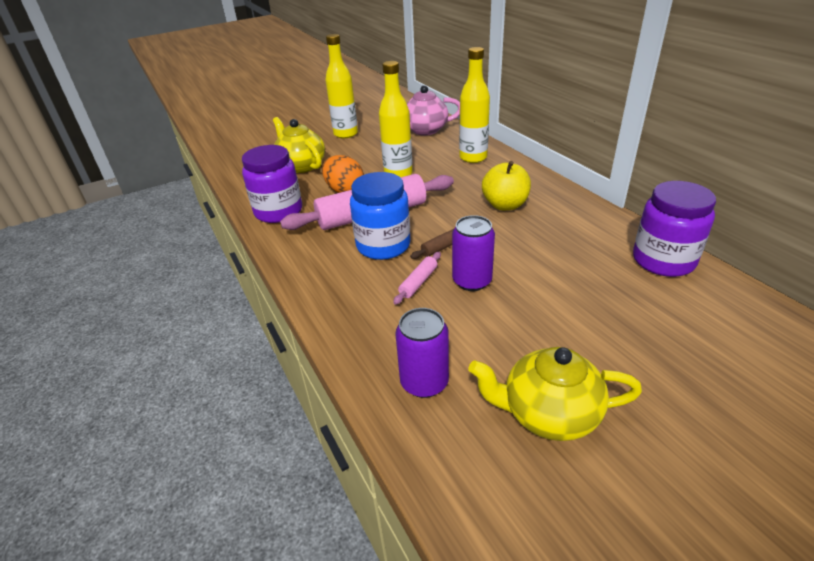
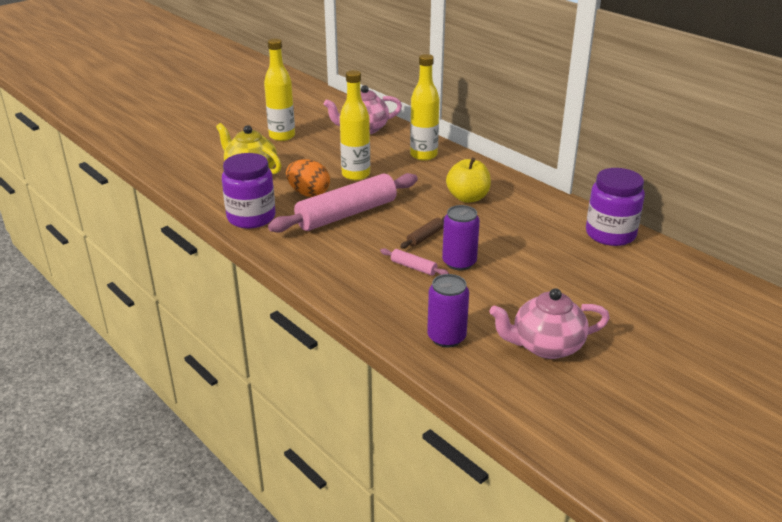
camera: 15 degrees left, 5 degrees down
(383, 245) = (369, 240): blue jar -> none
(418, 282) = (413, 267): pink rolling pin -> pink rolling pin turned 75 degrees counterclockwise
(548, 414) = (546, 346): yellow teapot -> pink teapot

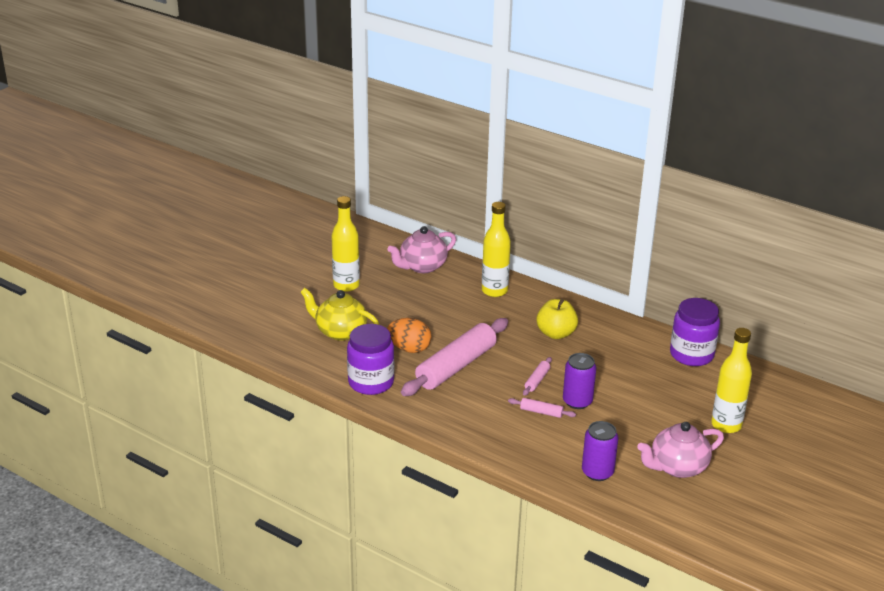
camera: 15 degrees left, 0 degrees up
(356, 175) = (442, 322): yellow bottle -> yellow bottle (726, 425)
(425, 237) = (537, 380): brown rolling pin -> pink rolling pin

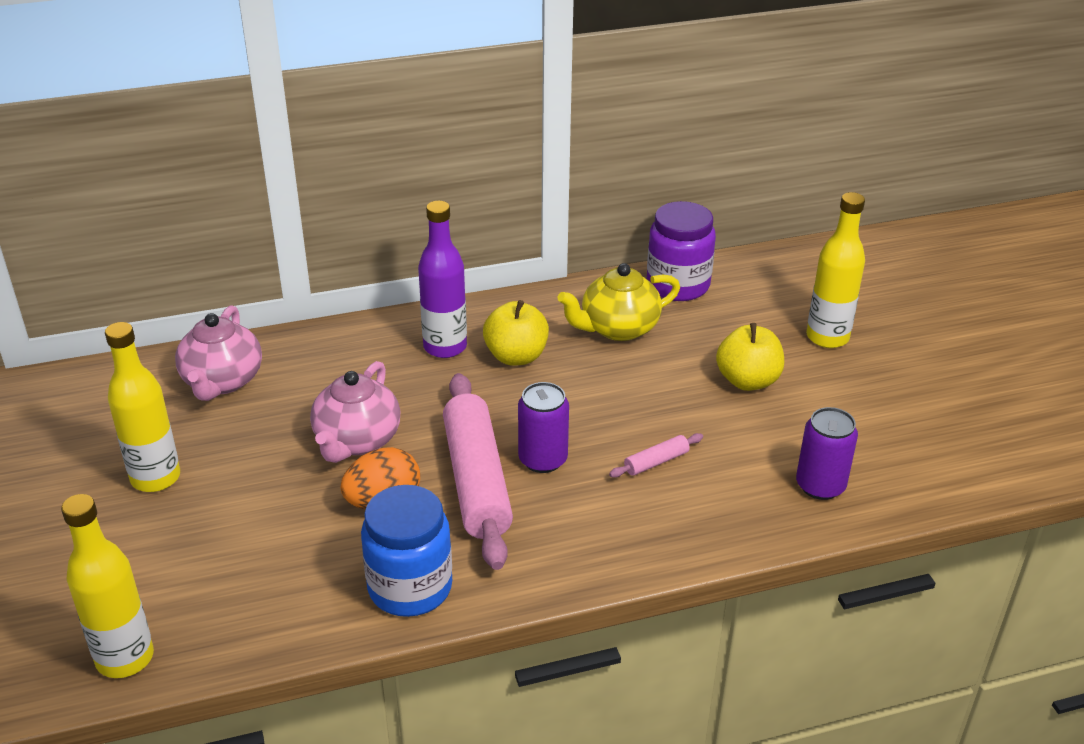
camera: 50 degrees left, 5 degrees up
(340, 331) = (252, 549): yellow teapot -> yellow teapot (618, 328)
(371, 382) = (410, 587): purple jar -> blue jar
(494, 291) = (364, 352): yellow bottle -> yellow bottle (125, 658)
(531, 310) = (445, 347): none -> purple bottle
(537, 380) = (589, 427): pink rolling pin -> none
(577, 401) = (668, 419): purple can -> purple can (543, 459)
(646, 413) = (747, 381): none -> yellow apple
(677, 467) = (868, 417): pink teapot -> pink teapot (357, 440)

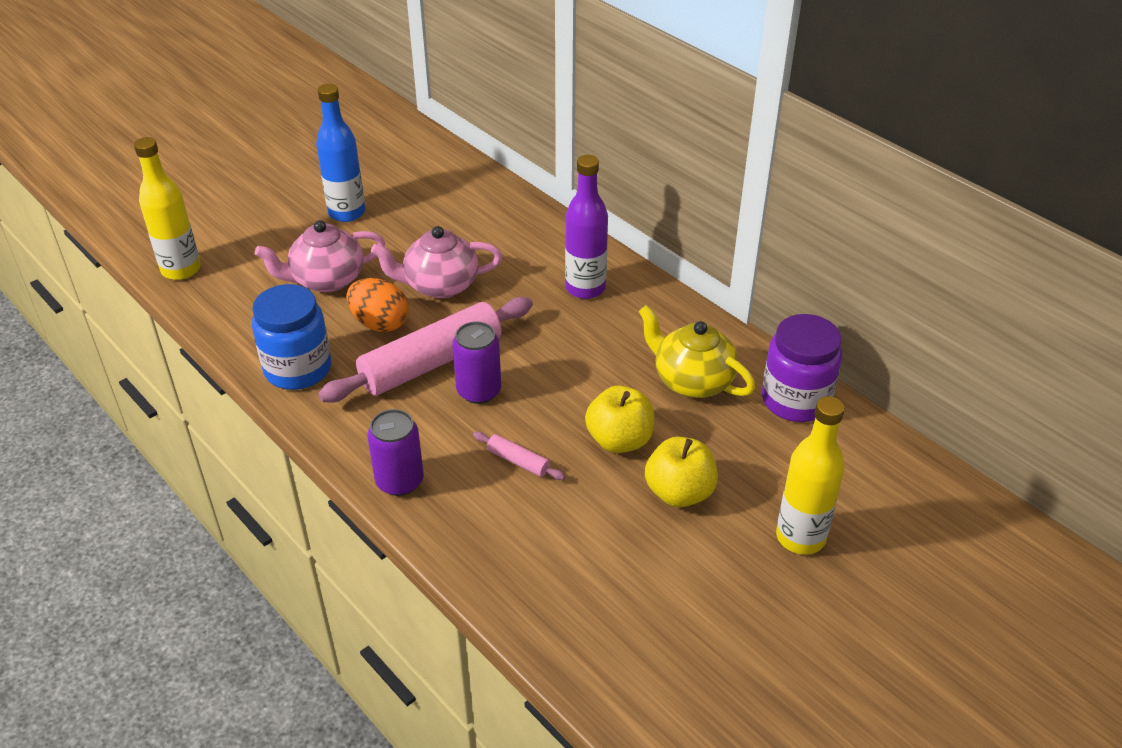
camera: 65 degrees right, 5 degrees up
(155, 478) = (347, 213): yellow bottle -> blue bottle
(222, 381) = (464, 198): pink teapot -> pink teapot (326, 280)
(516, 356) = (603, 331): yellow apple -> yellow apple (619, 440)
(820, 486) = (554, 587): purple can -> purple can (399, 481)

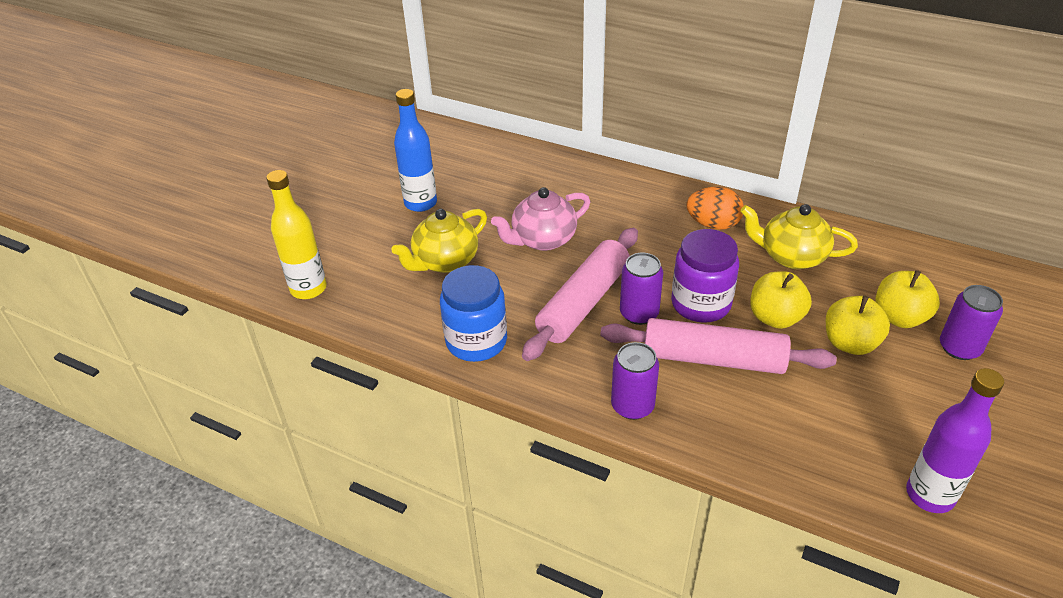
camera: 20 degrees left, 0 degrees up
(326, 280) = (445, 261): pink teapot -> yellow teapot
(380, 323) = (517, 284): orange egg -> orange egg (713, 224)
(518, 461) = (713, 359): pink rolling pin -> pink rolling pin, size x2.42
(585, 288) = (658, 210): purple bottle -> purple bottle (930, 495)
(759, 483) = (899, 317): none -> yellow apple
(795, 400) = (874, 249): purple jar -> purple jar (700, 304)
(800, 537) = (959, 348): yellow bottle -> purple can

